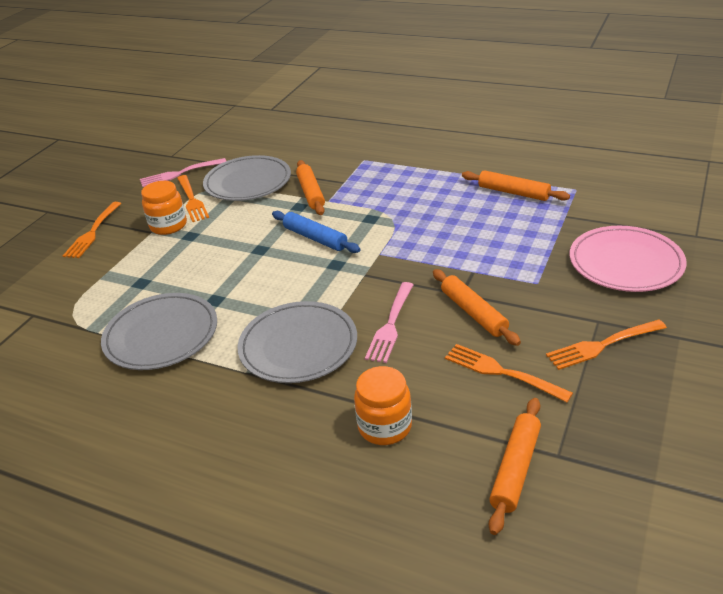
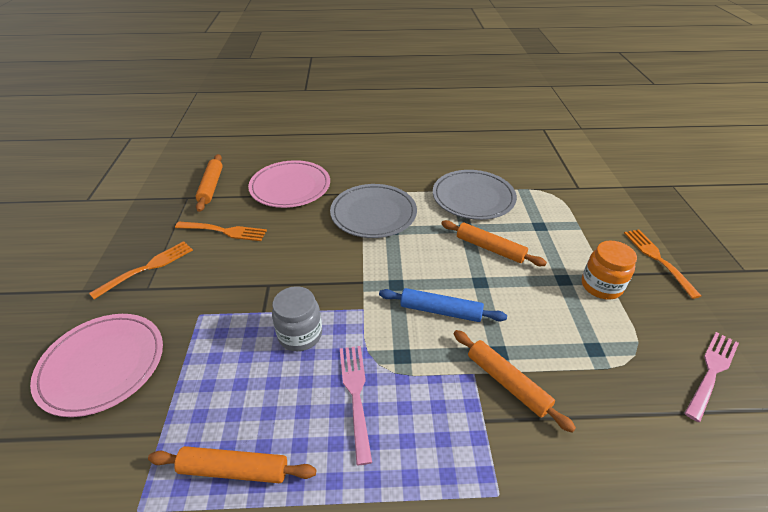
camera: 150 degrees right, 5 degrees up
(191, 200) = (630, 328): orange fork -> none
(248, 182) = (606, 380): grey plate -> none
(385, 426) = (290, 187): orange jar -> pink plate
(391, 324) = (316, 244): pink fork -> pink fork (356, 396)
(444, 248) = (300, 334): none -> grey jar
(474, 313) = (253, 269): orange rolling pin -> orange rolling pin (490, 248)

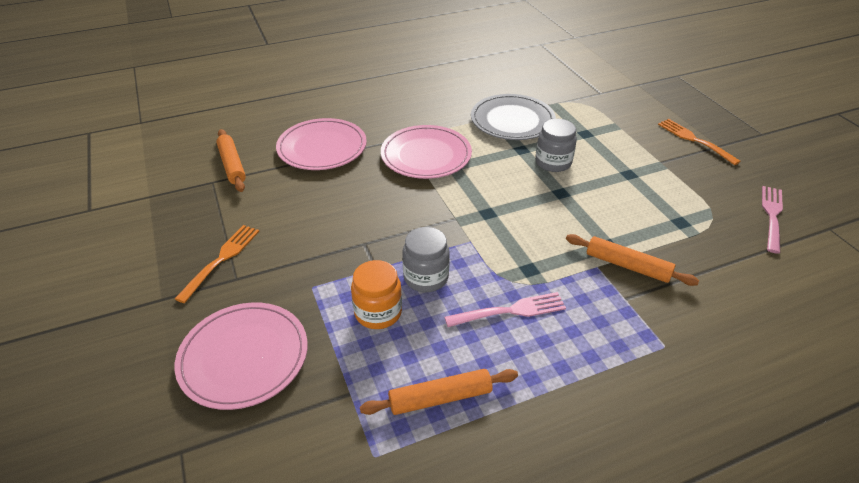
camera: 20 degrees left, 0 degrees up
(223, 231) = (280, 206): orange fork -> none
(356, 396) = (509, 311): pink fork -> pink fork turned 105 degrees clockwise
(373, 214) = (426, 155): grey plate -> pink plate
(440, 310) = (540, 225): blue rolling pin -> none
(490, 248) = (553, 162): orange rolling pin -> grey jar
(601, 286) = (661, 172): orange jar -> orange jar (378, 312)

